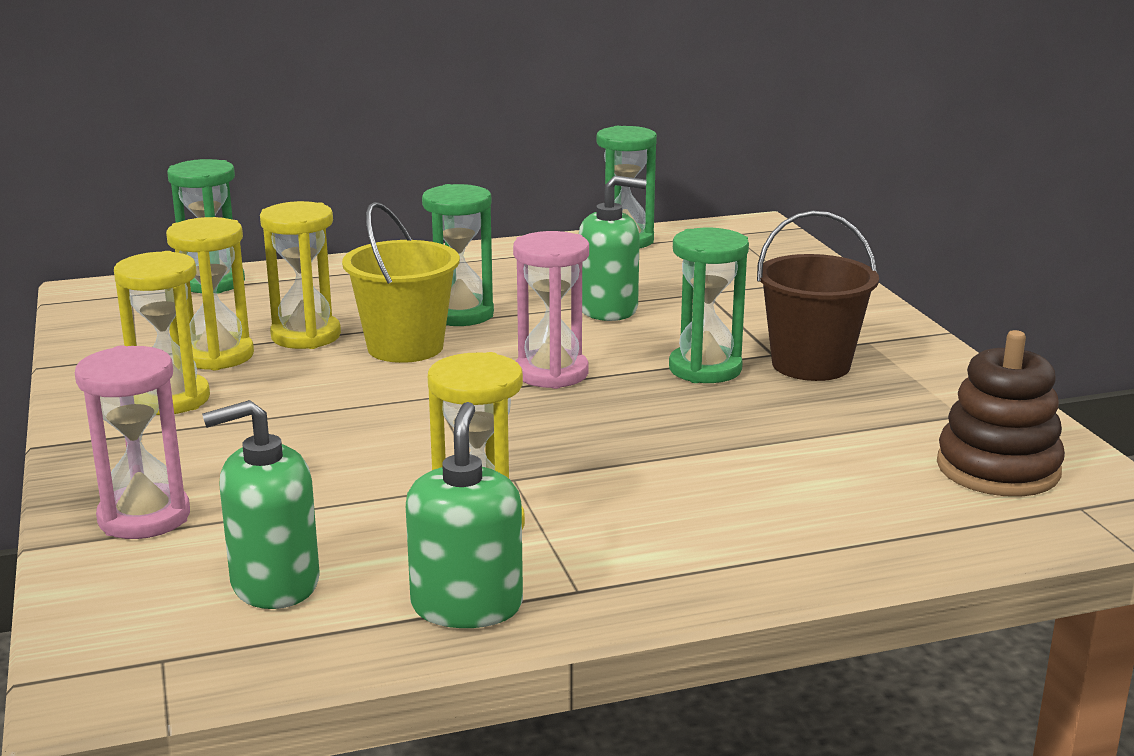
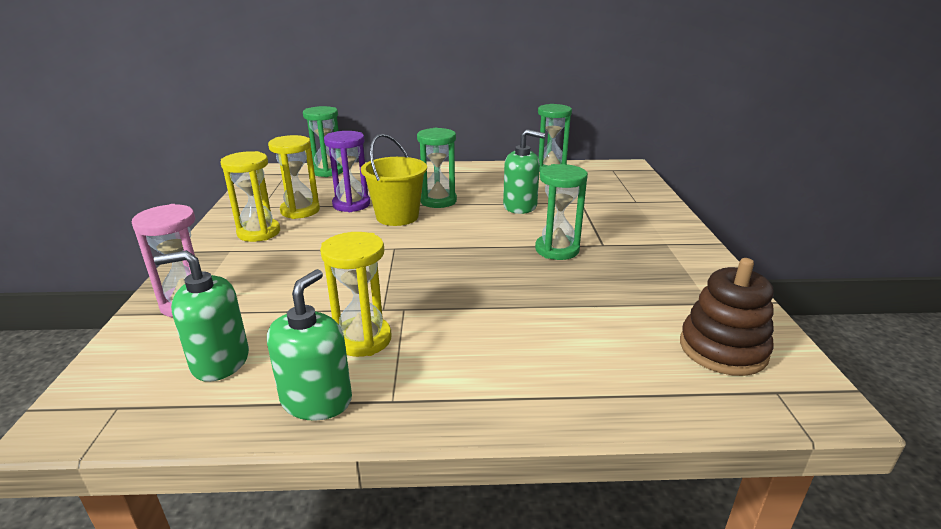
camera: 15 degrees right, 5 degrees up
(306, 336) = (351, 204): yellow hourglass -> purple hourglass
(551, 373) = (466, 242): pink hourglass -> none
(811, 364) = (623, 255): brown bucket -> none

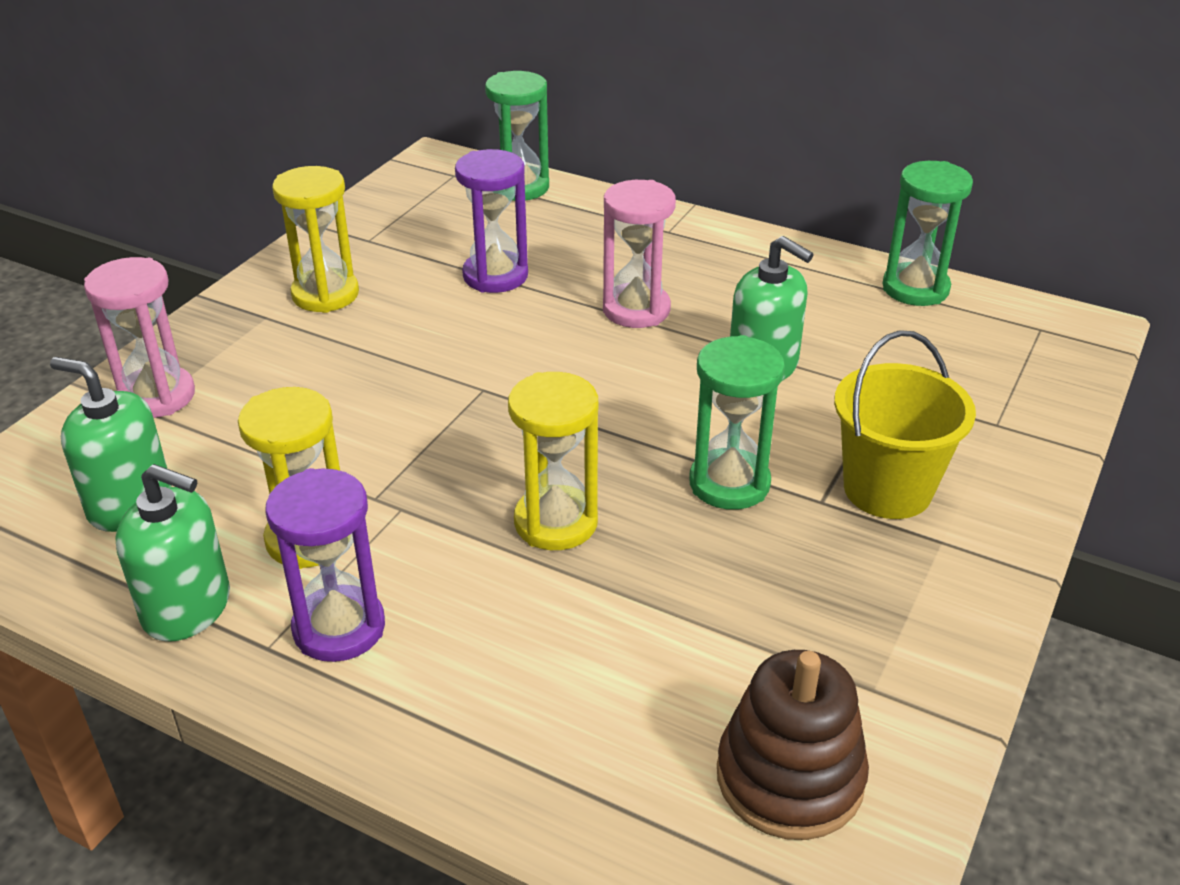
camera: 30 degrees right, 10 degrees up
(300, 211) = (412, 266): yellow hourglass -> yellow hourglass (556, 522)
(316, 400) = (187, 608): green soap dispenser -> green soap dispenser turned 60 degrees clockwise
(397, 217) = (542, 325): yellow bucket -> yellow bucket (887, 489)
(427, 374) = (339, 628): none -> purple hourglass
(438, 201) = (636, 310): green hourglass -> pink hourglass

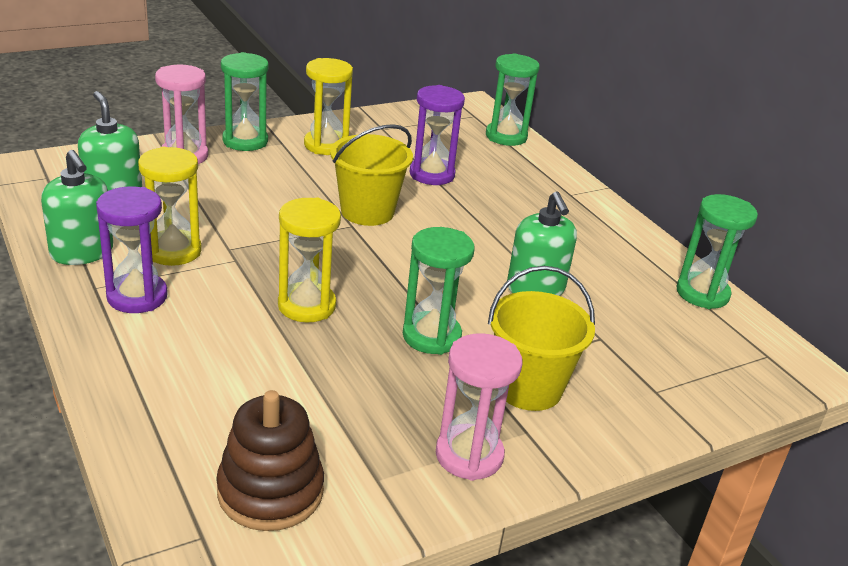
camera: 30 degrees right, 5 degrees down
(214, 336) = (245, 141): none -> green hourglass
(480, 361) = (367, 211): none -> yellow bucket
(636, 310) = (494, 226): pink hourglass -> pink hourglass (469, 455)

